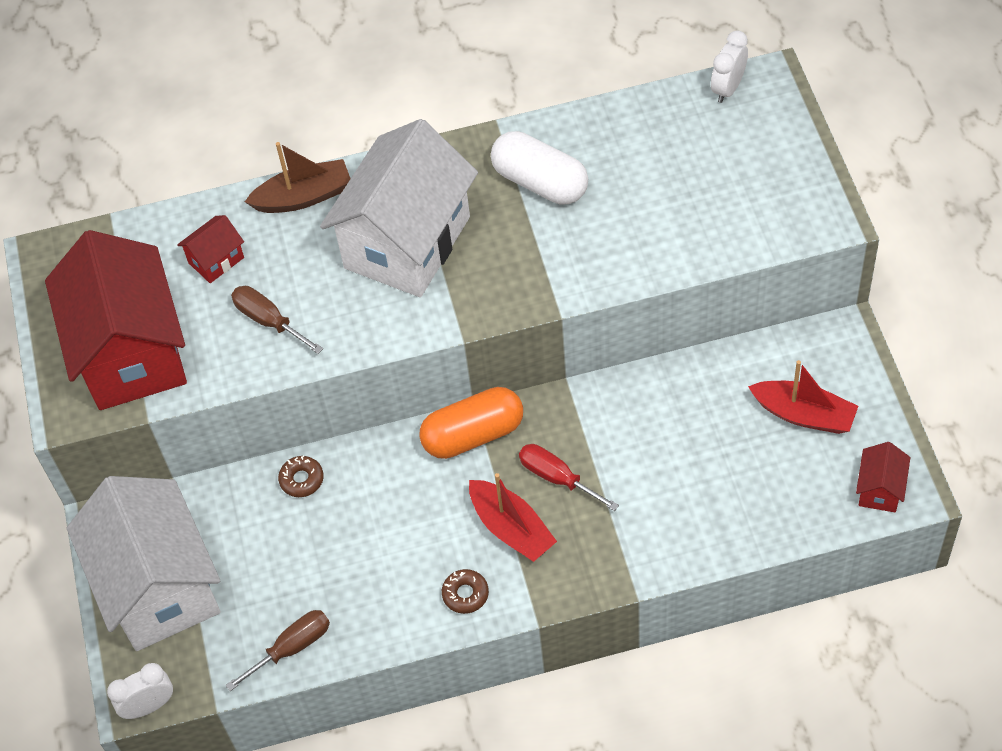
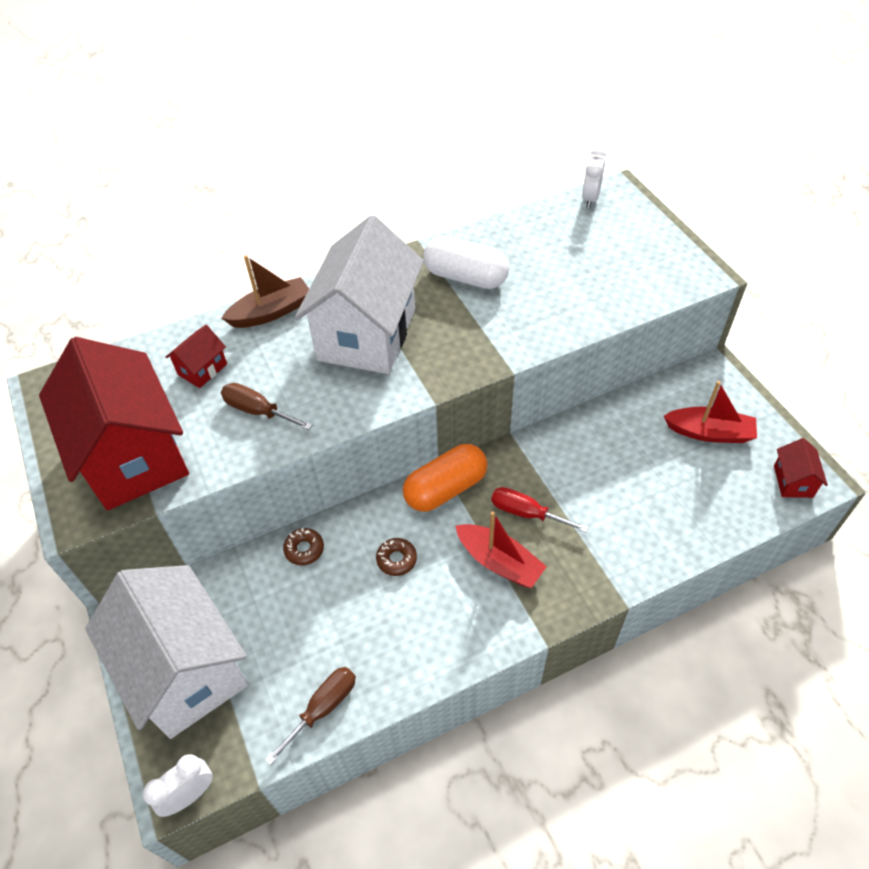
camera: 15 degrees left, 5 degrees down
(465, 594) = (474, 628): brown donut -> brown donut (396, 559)

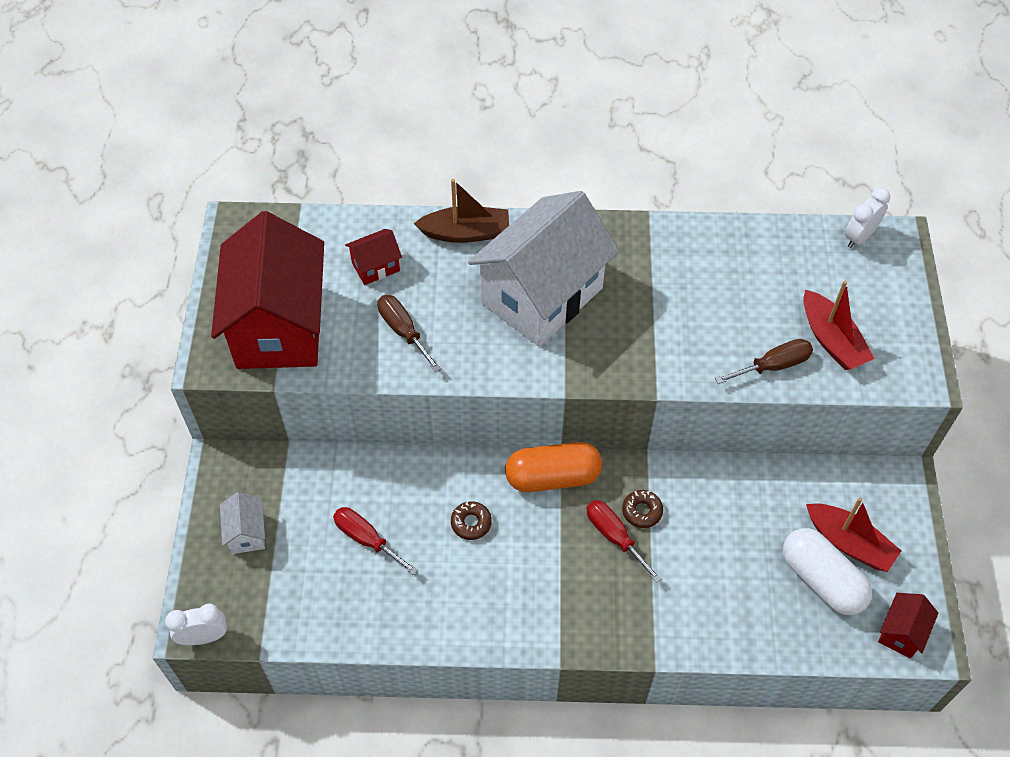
camera: 25 degrees right, 5 degrees up
(186, 670) = (247, 533): white house -> white house, size x0.41
(304, 549) = (395, 474): brown donut -> brown donut (642, 511)
(308, 619) = (366, 539): none -> red screwdriver
(323, 708) = (341, 621): brown screwdriver -> brown screwdriver (773, 365)
(465, 277) = (672, 275): white capsule -> white capsule (821, 580)
(499, 562) = (562, 570): red boat -> red boat (831, 340)

